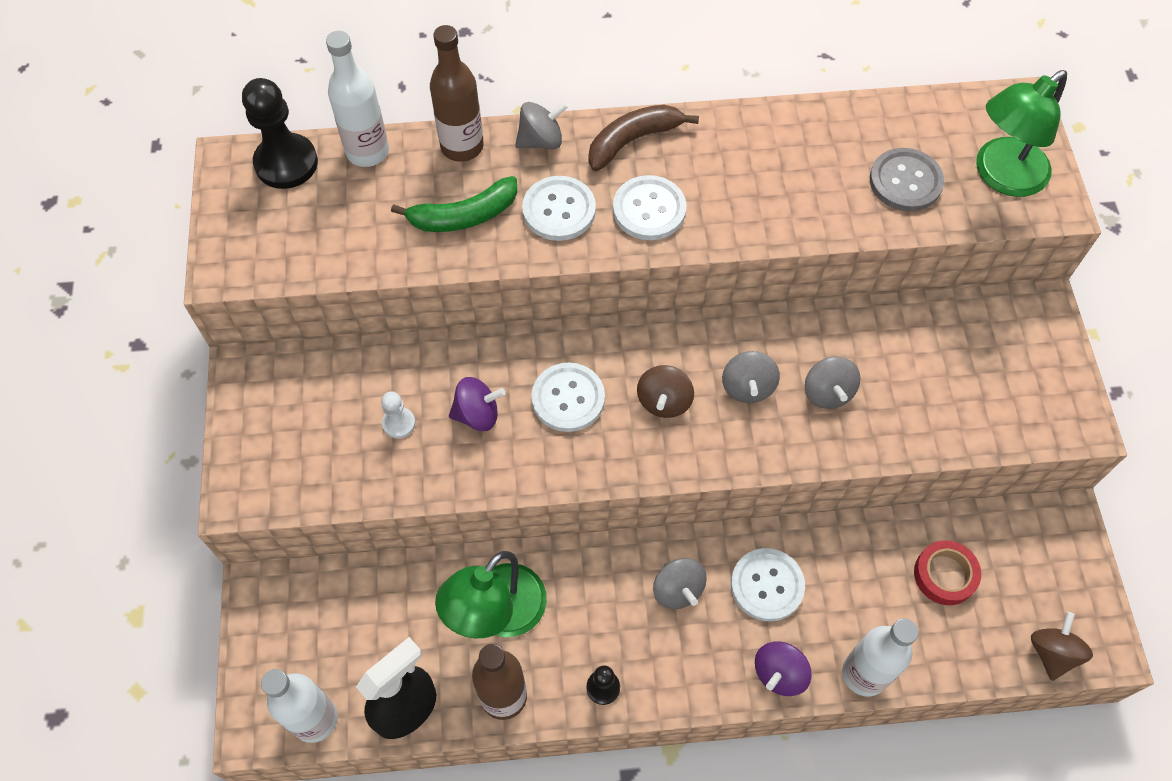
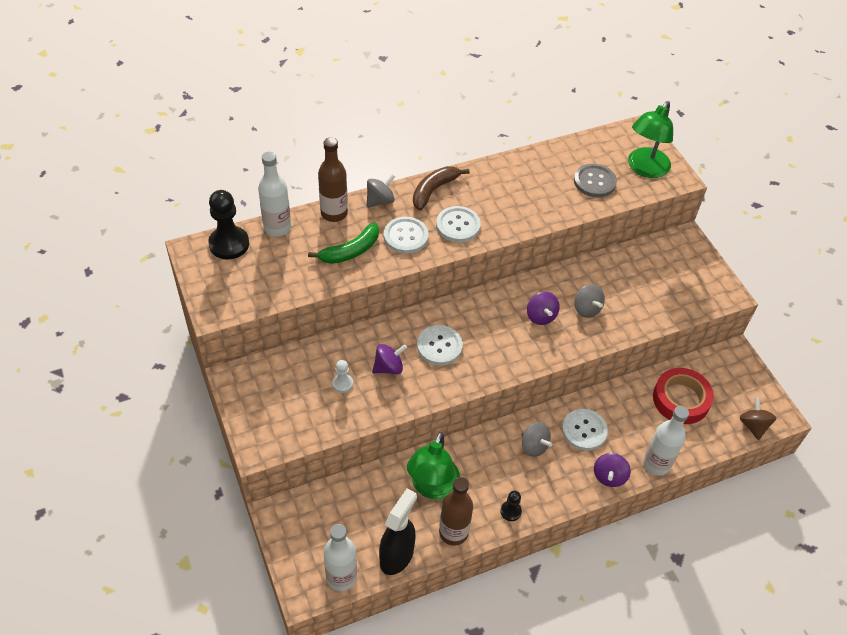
camera: 20 degrees left, 10 degrees down
(664, 401) = (496, 335): brown spinning top -> none
(747, 387) = (541, 316): grey spinning top -> purple spinning top
(945, 575) = (681, 399): red tape -> red tape, size x1.52

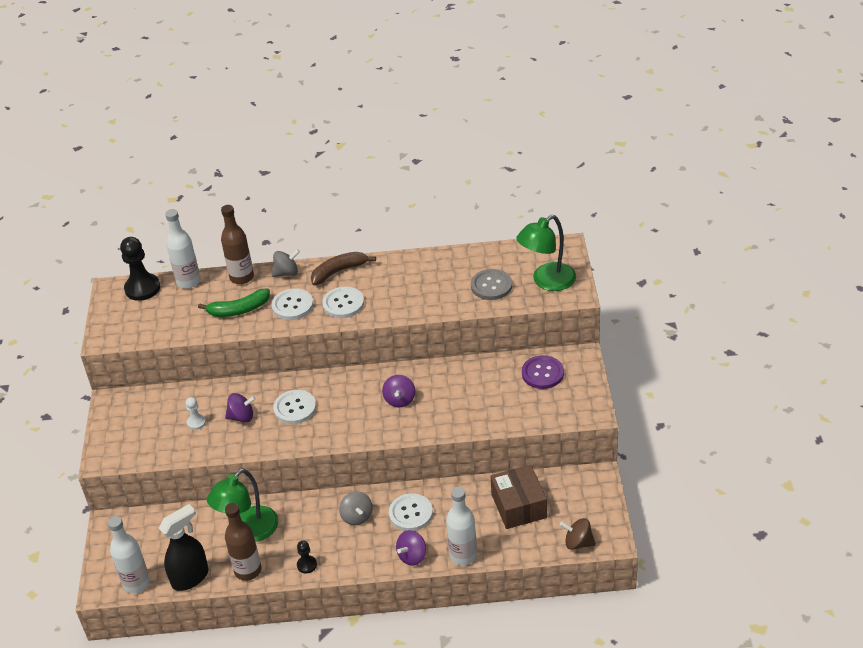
camera: 25 degrees right, 10 degrees down
(586, 309) = (446, 401): grey spinning top -> none
(661, 262) = (542, 373): none -> purple button
(681, 399) = (519, 506): red tape -> brown box
(753, 425) = (578, 543): brown spinning top -> brown spinning top turned 90 degrees counterclockwise

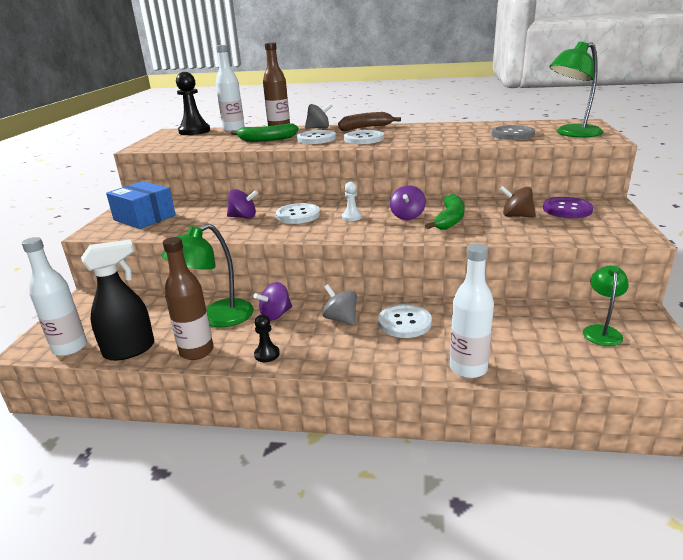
camera: 10 degrees right, 15 degrees down
(139, 428) = (144, 218): none -> blue box
(196, 422) = (198, 217): white pawn -> white pawn (351, 217)
(357, 517) = (341, 319): grey spinning top -> grey spinning top turned 150 degrees clockwise
(412, 556) = (400, 361): purple spinning top -> purple spinning top (275, 315)
(438, 402) = (450, 220): none -> green banana
(519, 506) = (541, 329): brown box -> none
(563, 501) = (601, 331): none -> green lamp
(578, 543) = (633, 374): brown spinning top -> brown spinning top (516, 216)

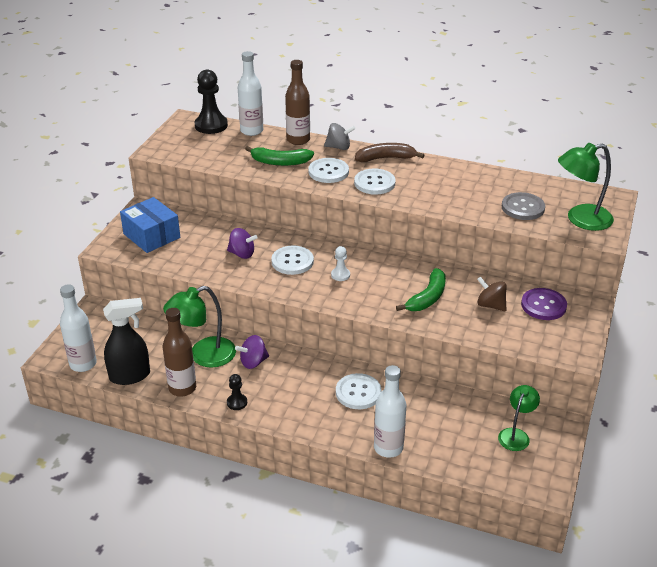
camera: 10 degrees right, 10 degrees up
(341, 319) = (306, 378): grey spinning top -> none
(407, 216) = (391, 284): purple spinning top -> none

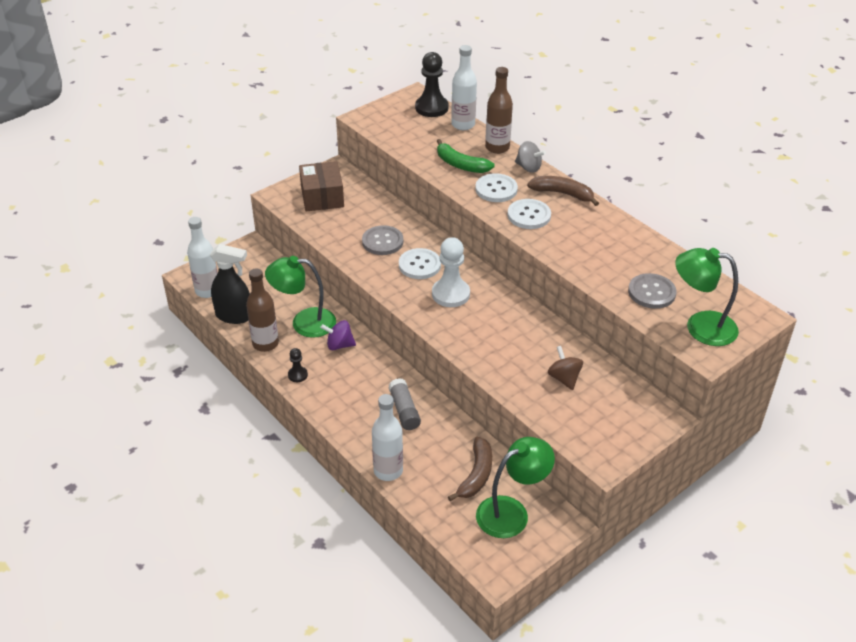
camera: 30 degrees right, 5 degrees up
(151, 236) = (322, 197): blue box -> brown box
(242, 254) = (382, 241): purple spinning top -> grey button
(340, 275) = (450, 294): white pawn -> white pawn, size x1.97
(358, 392) = (404, 410): white button -> grey glue stick
(427, 298) = (510, 347): green banana -> none
(463, 418) = (476, 475): none -> brown banana
(516, 435) = (511, 512): green lamp -> green lamp, size x1.60
(543, 305) = (616, 399): purple button -> none

